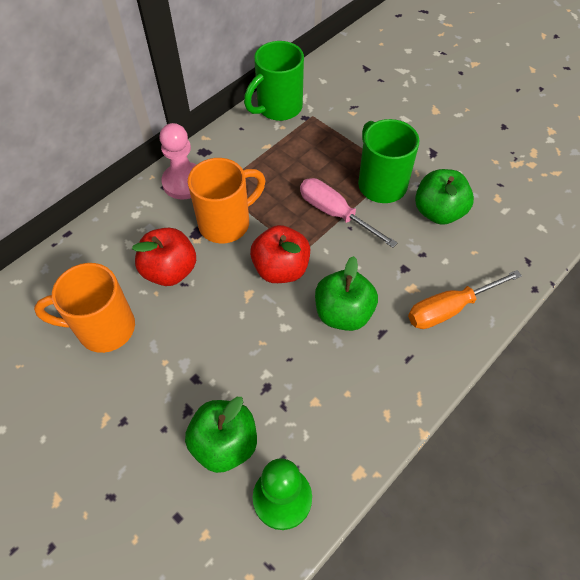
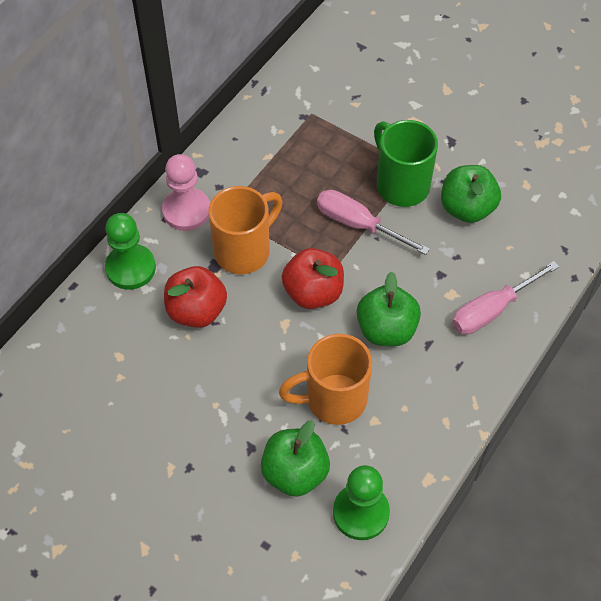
camera: 10 degrees left, 0 degrees up
(104, 328) = (143, 380): orange mug -> orange mug (333, 399)
(122, 225) = (130, 268): none -> green pawn
(278, 108) = (271, 108): green mug -> none
(449, 309) = (492, 310): orange screwdriver -> pink screwdriver

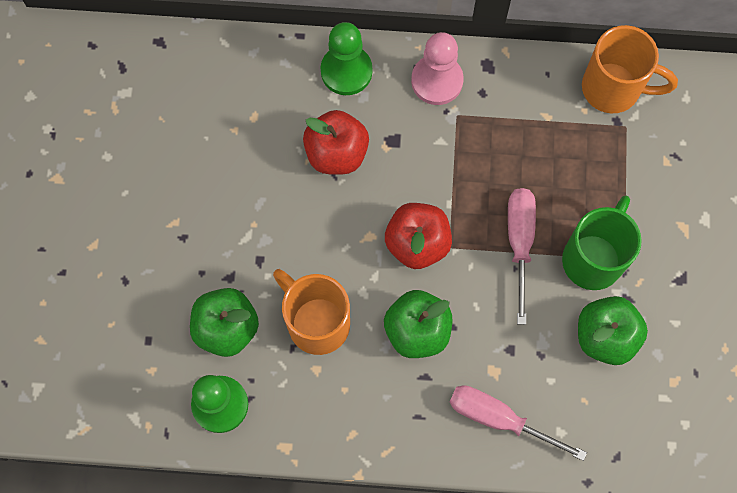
camera: 60 degrees right, 15 degrees up
(244, 251) = (425, 156): orange mug -> orange mug (613, 88)

